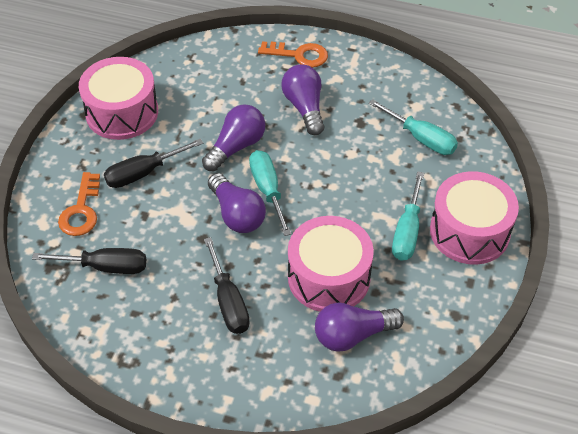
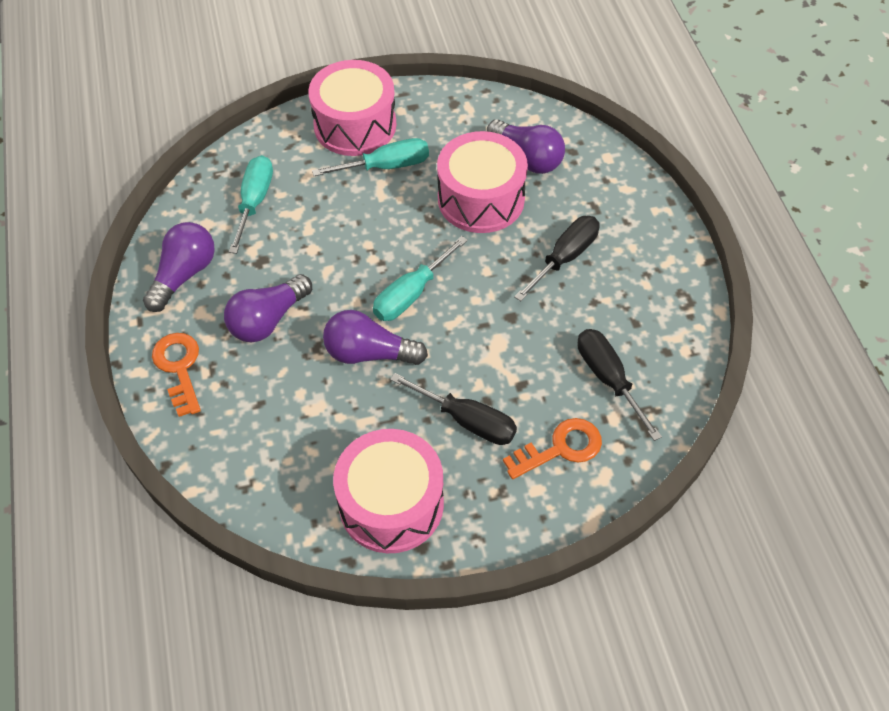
camera: 120 degrees left, 5 degrees up
(237, 214) = (461, 304): purple light bulb -> purple light bulb (184, 274)

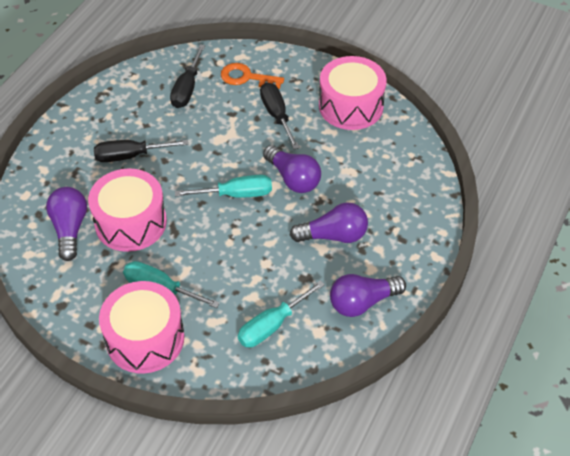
camera: 140 degrees left, 5 degrees down
(179, 368) = (409, 242): orange key -> none

